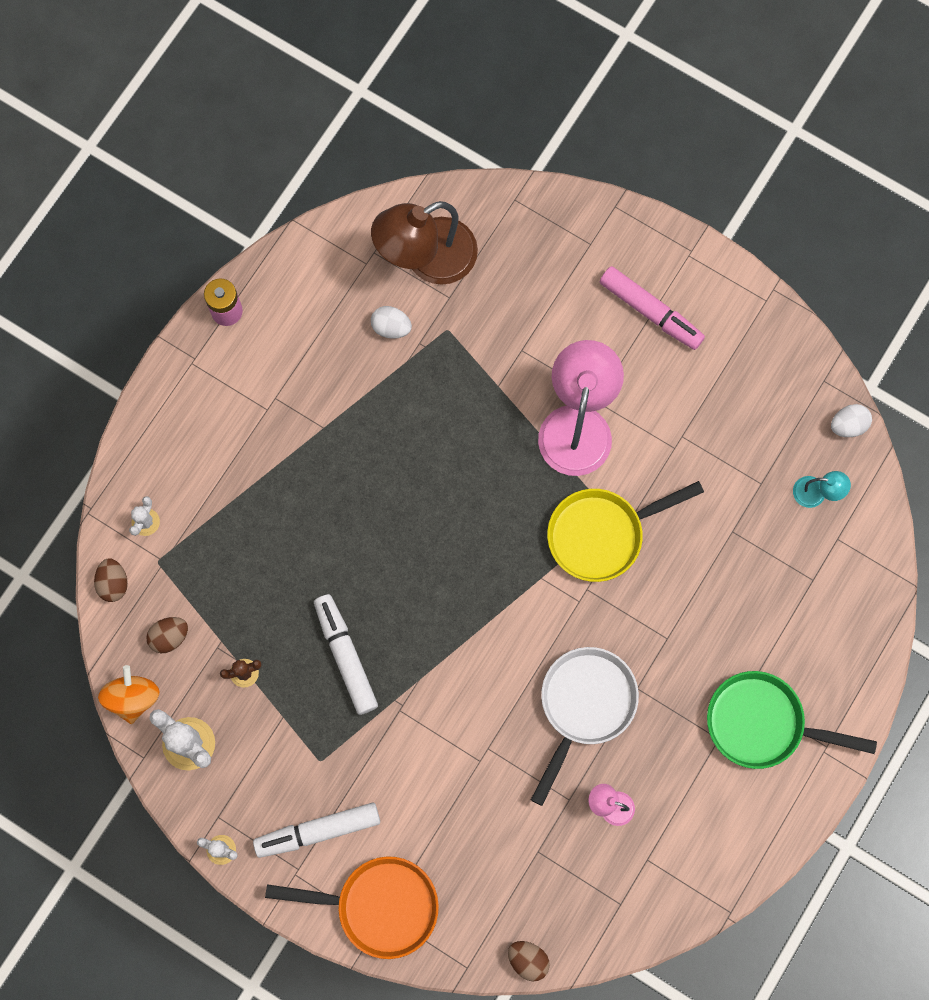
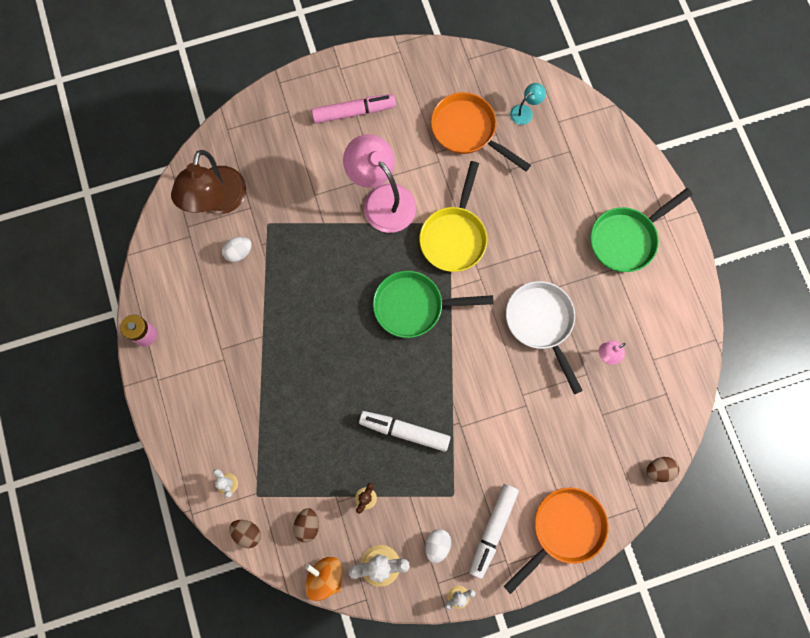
camera: 50 degrees left, 0 degrees up
(487, 555) = (414, 306): none -> green pan
(737, 450) = (467, 131): none -> orange pan
(848, 425) = (502, 67): white egg -> white egg (437, 545)

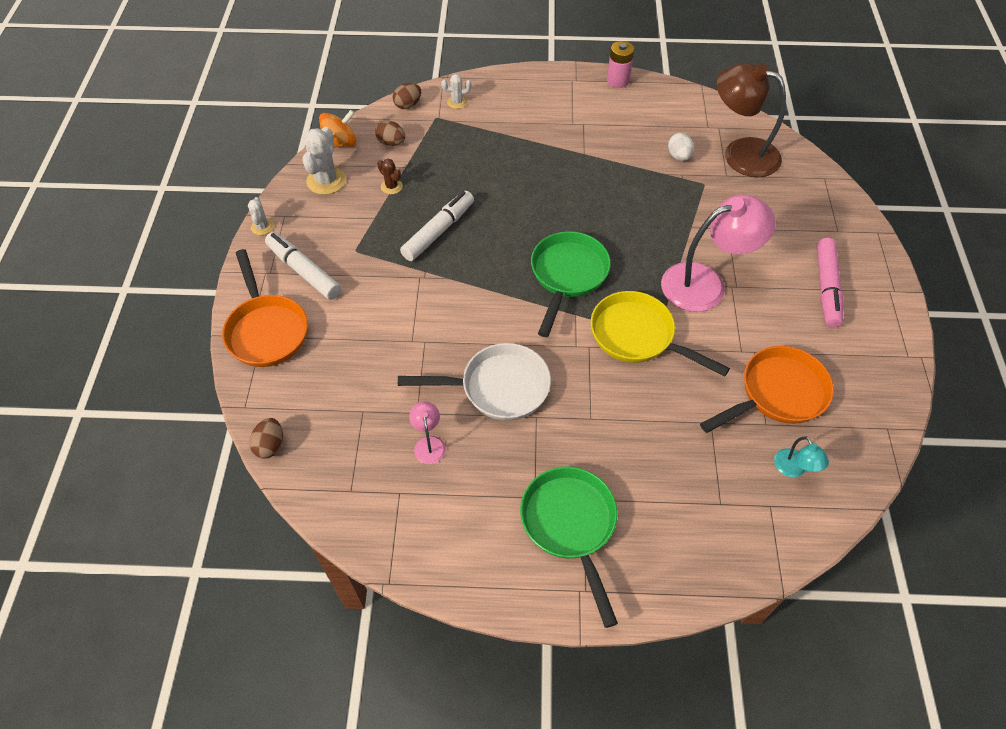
camera: 110 degrees right, 20 degrees down
(437, 545) = (317, 225): white egg -> none

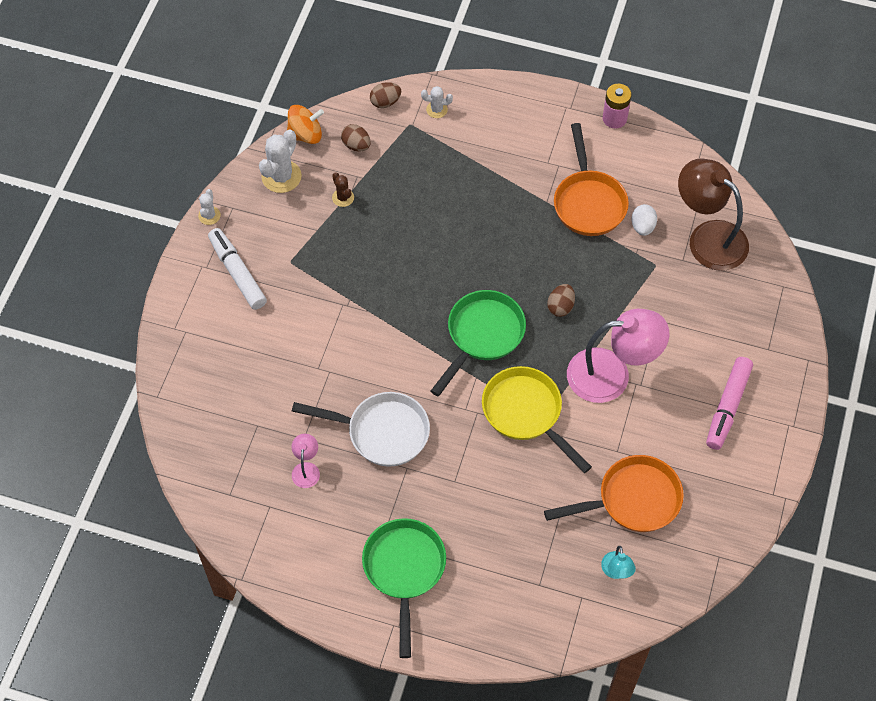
camera: 15 degrees right, 5 degrees up
(266, 330) = (191, 326): orange pan -> orange pan (588, 202)
(270, 445) = (171, 437): brown egg -> brown egg (560, 307)
(438, 231) = (374, 259): white marker -> none

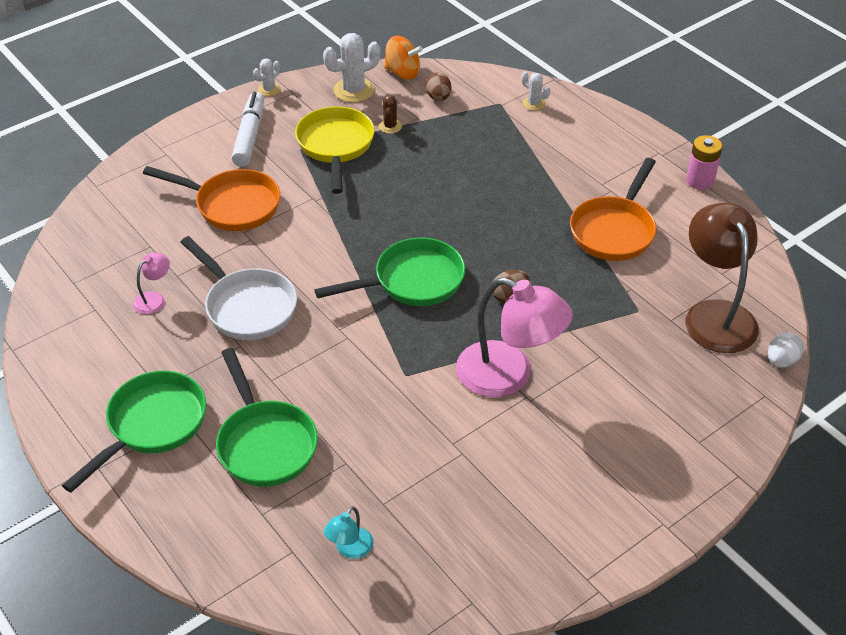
camera: 35 degrees right, 15 degrees down
(385, 102) = (493, 80): brown egg -> none
(494, 532) = (265, 443): none -> green pan
(526, 413) = (393, 363): yellow pan -> yellow pan (335, 146)
(632, 500) = (428, 495): orange pan -> orange pan (232, 205)
(642, 227) = (652, 274): white egg -> white egg (781, 361)
(727, 407) = (607, 469): pink marker -> none

